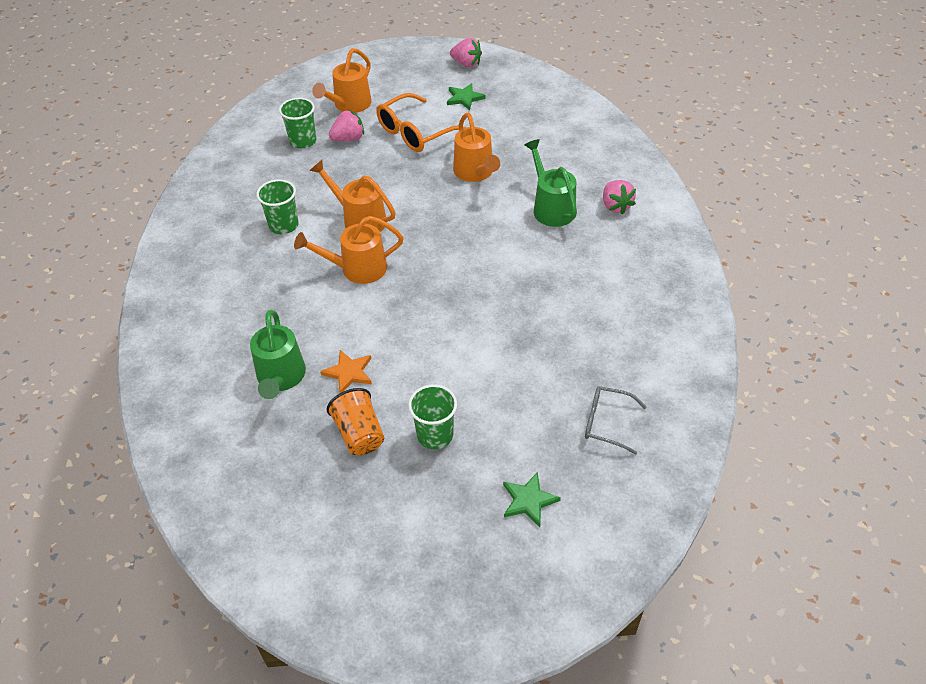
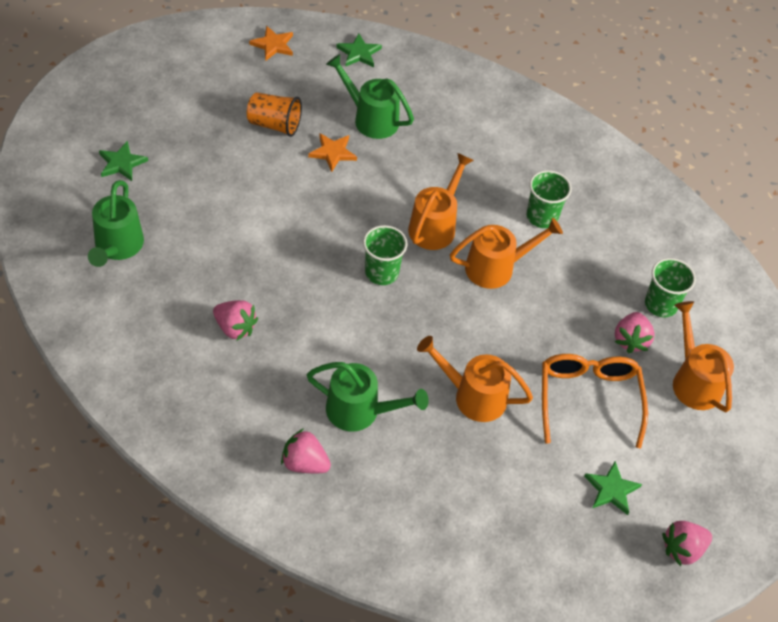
camera: 125 degrees right, 5 degrees up
(198, 446) = (359, 53): none -> green star
(252, 520) = (273, 45): none -> orange star
(435, 435) = (226, 157): green cup -> green cup (381, 272)
(576, 302) = (235, 328): none -> pink strawberry
(606, 423) = (117, 247): grey glasses -> green watering can

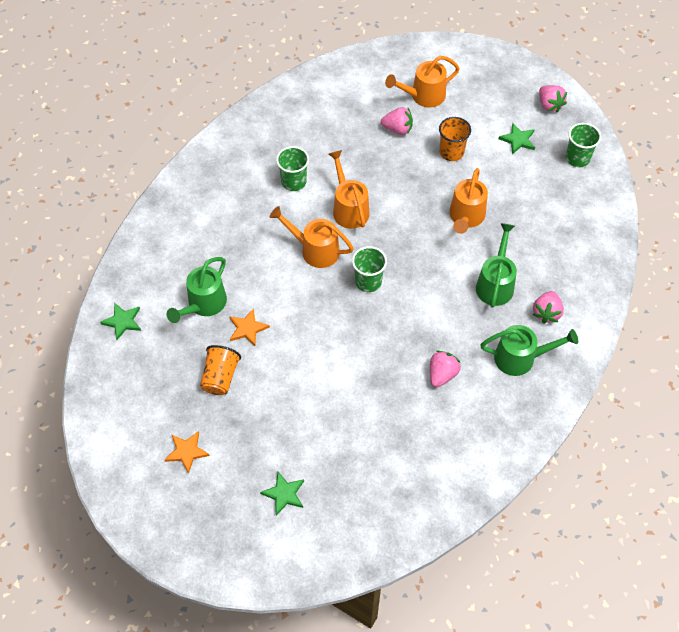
camera: 90 degrees left, 5 degrees up
(117, 247) = (380, 477): green watering can -> green watering can (521, 358)
(273, 45) = (118, 392): orange star -> orange star (186, 452)
(588, 398) = (451, 152): orange glasses -> orange cup
(661, 304) = (363, 112): green cup -> green cup (577, 158)

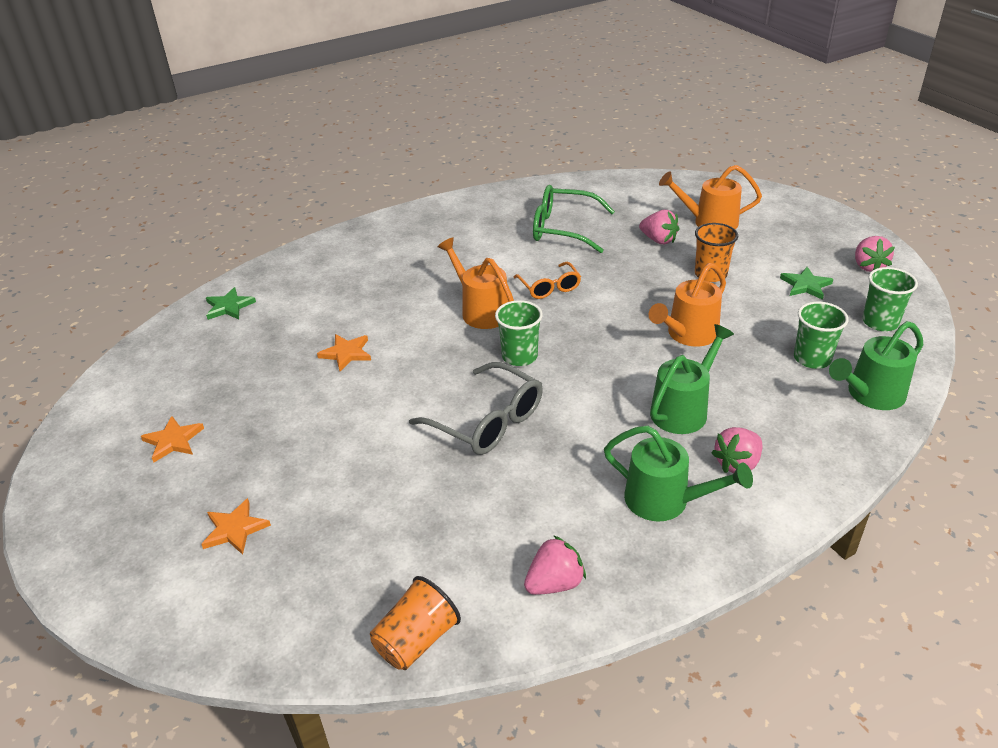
camera: 30 degrees right, 20 degrees down
(203, 305) = (320, 319): green watering can -> green watering can (870, 395)
(220, 377) = (276, 386): orange cup -> orange cup (416, 640)
(284, 494) = (235, 529): green star -> orange star
(294, 182) = (506, 251): green cup -> green cup (812, 358)
(321, 142) = (563, 229): none -> green glasses
(348, 208) = (549, 287): orange watering can -> orange glasses
(383, 345) = (488, 421): none -> grey glasses
(442, 374) = (540, 479): pink strawberry -> pink strawberry (554, 583)

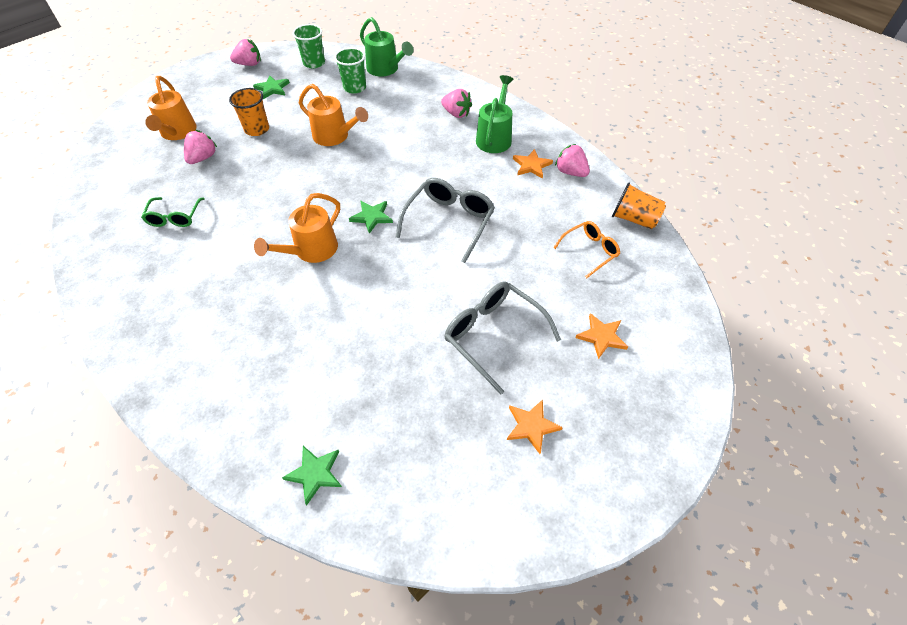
camera: 105 degrees left, 15 degrees up
(295, 432) = (493, 335): none -> grey glasses
(346, 353) = (384, 331): orange star -> orange star (531, 165)
(519, 356) = (371, 217): green cup -> green star
(549, 287) = (275, 213): orange glasses -> orange glasses (590, 251)
(563, 229) = (174, 217): green glasses -> green glasses, size x0.62
(683, 409) = (414, 135): green watering can -> none

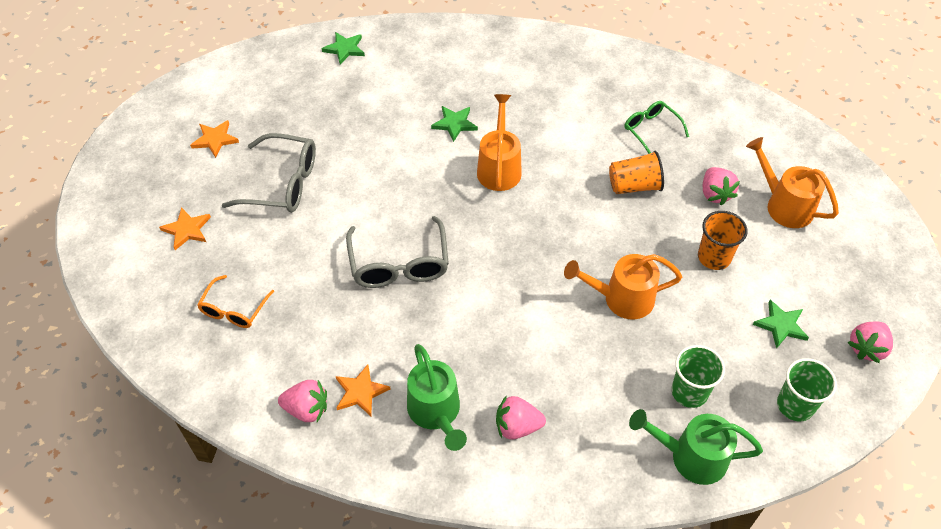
camera: 145 degrees right, 0 degrees up
(371, 217) = (479, 227): green star -> green star (454, 124)
(634, 219) = (200, 379): orange cup -> orange cup (634, 186)

